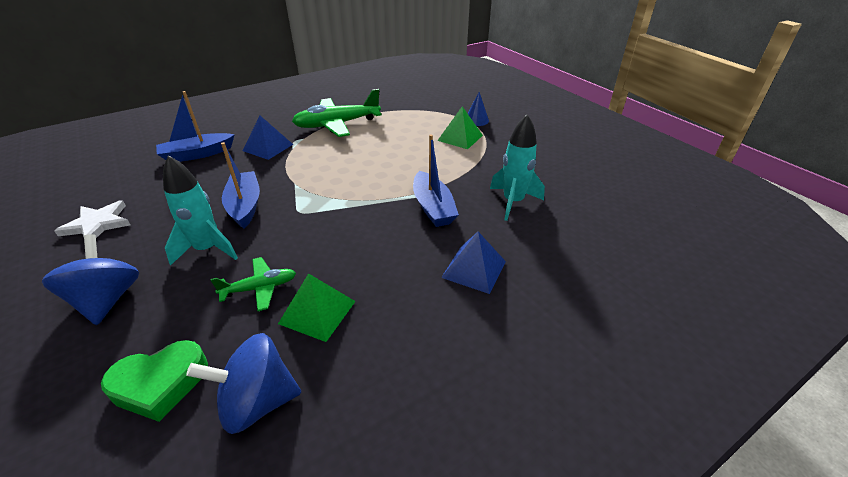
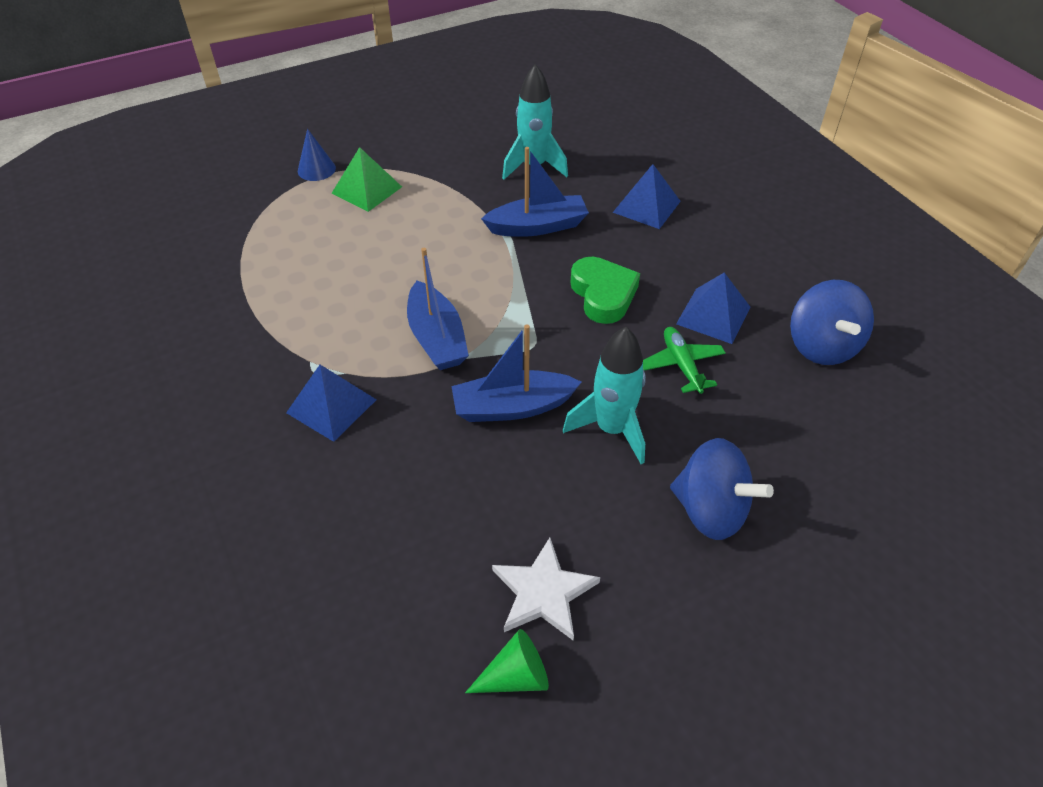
camera: 85 degrees left, 10 degrees up
(54, 217) = (515, 676): none -> green cone
(107, 300) = (710, 510): blue spinning top -> blue spinning top turned 135 degrees counterclockwise
(160, 383) = (816, 420): green heart -> green heart (603, 295)
(197, 154) = (329, 509): blue boat -> blue boat (437, 338)
(317, 312) = (713, 315): green pyramid -> blue pyramid
(337, 124) = (272, 321): green plane -> none

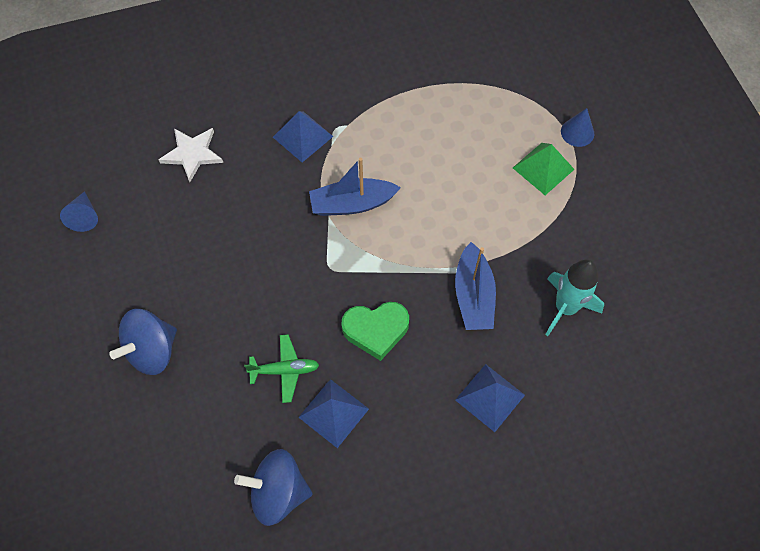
camera: 100 degrees right, 15 degrees up
(513, 407) = (273, 244): blue boat -> none
(515, 676) = (84, 216): green cone -> blue cone
(544, 592) = (128, 239): white star -> white star (192, 154)
(611, 429) = (236, 304): turquoise rocket -> none

